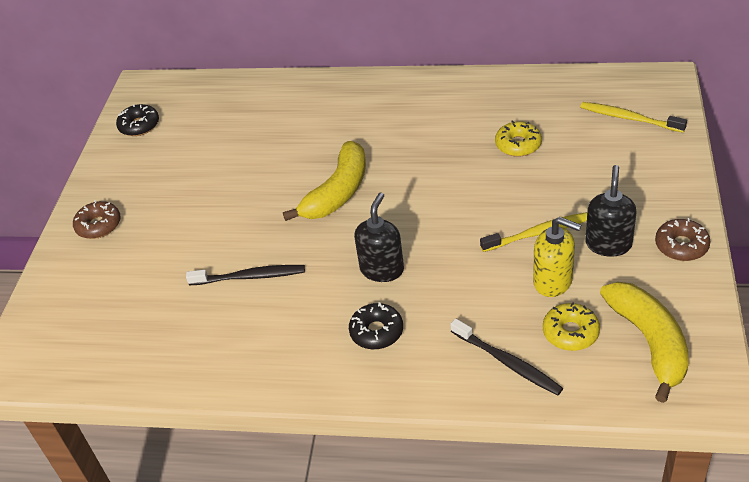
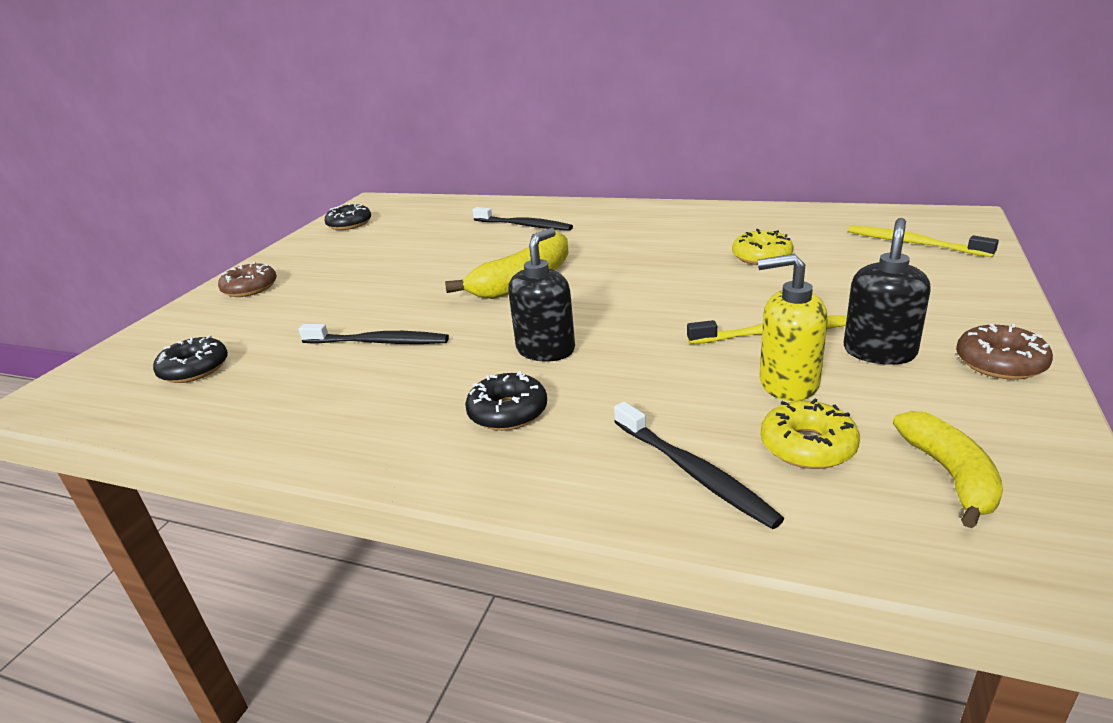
camera: 10 degrees right, 15 degrees down
(116, 323) = (194, 369): none -> black donut
(309, 116) = (524, 225): none -> black toothbrush
(553, 281) = (788, 383): yellow soap dispenser -> yellow soap dispenser turned 150 degrees clockwise
(649, 342) = (950, 475): yellow banana -> yellow banana, size x0.63

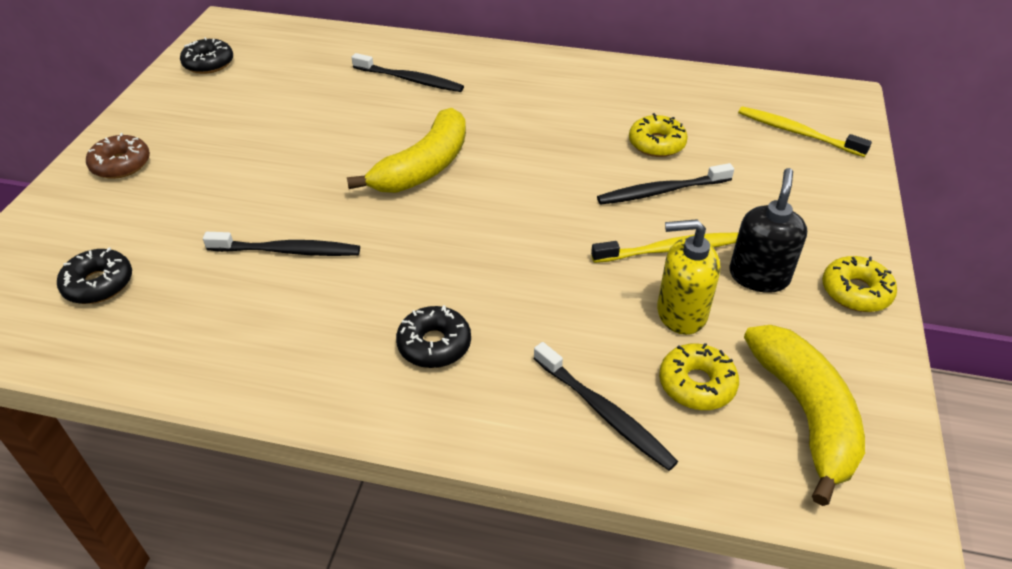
camera: 10 degrees left, 15 degrees up
(546, 350) = (459, 266): black soap dispenser -> none
(766, 290) = (661, 191): none -> black toothbrush
(950, 475) = (805, 413): yellow banana -> yellow banana, size x1.58
(1000, 363) = (855, 292): brown donut -> yellow donut

